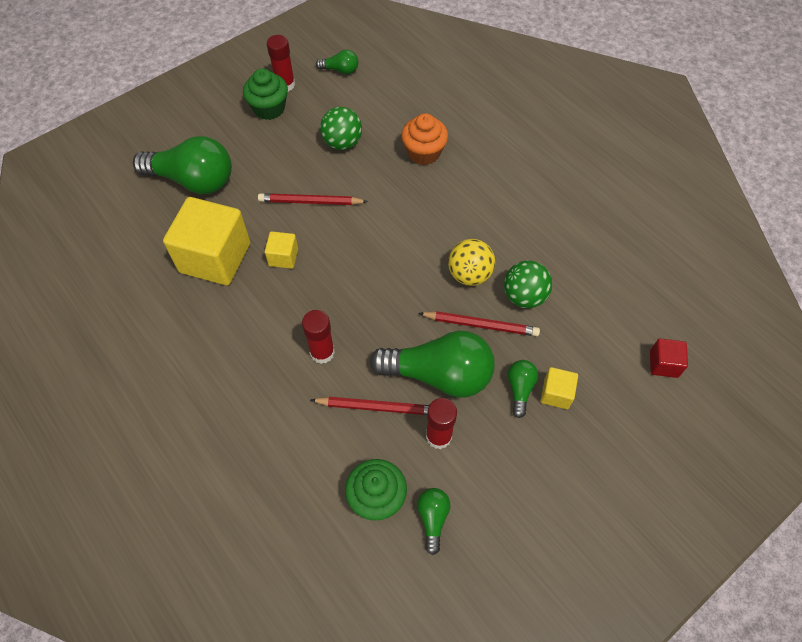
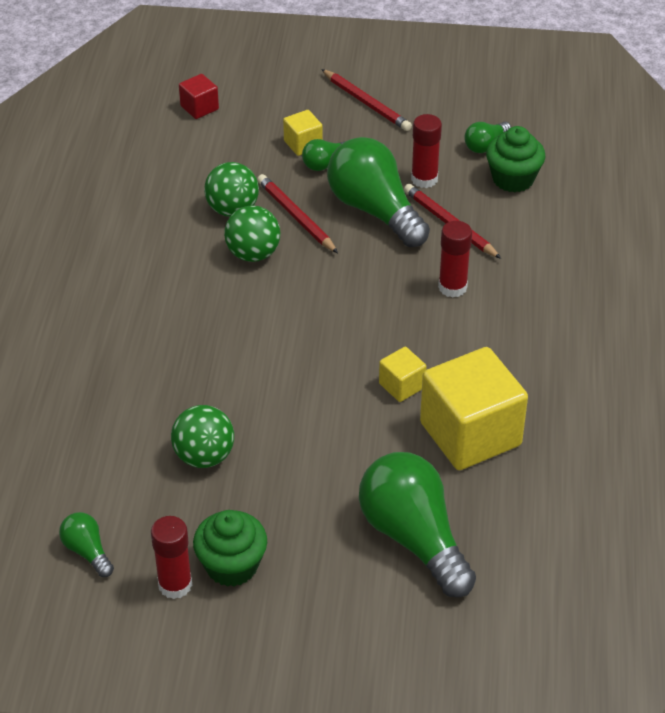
camera: 135 degrees left, 15 degrees down
(310, 202) = (314, 419): red pencil -> red pencil (366, 103)
(424, 153) = (138, 382): orange cupcake -> none
(469, 274) = (253, 254): yellow ball -> green ball

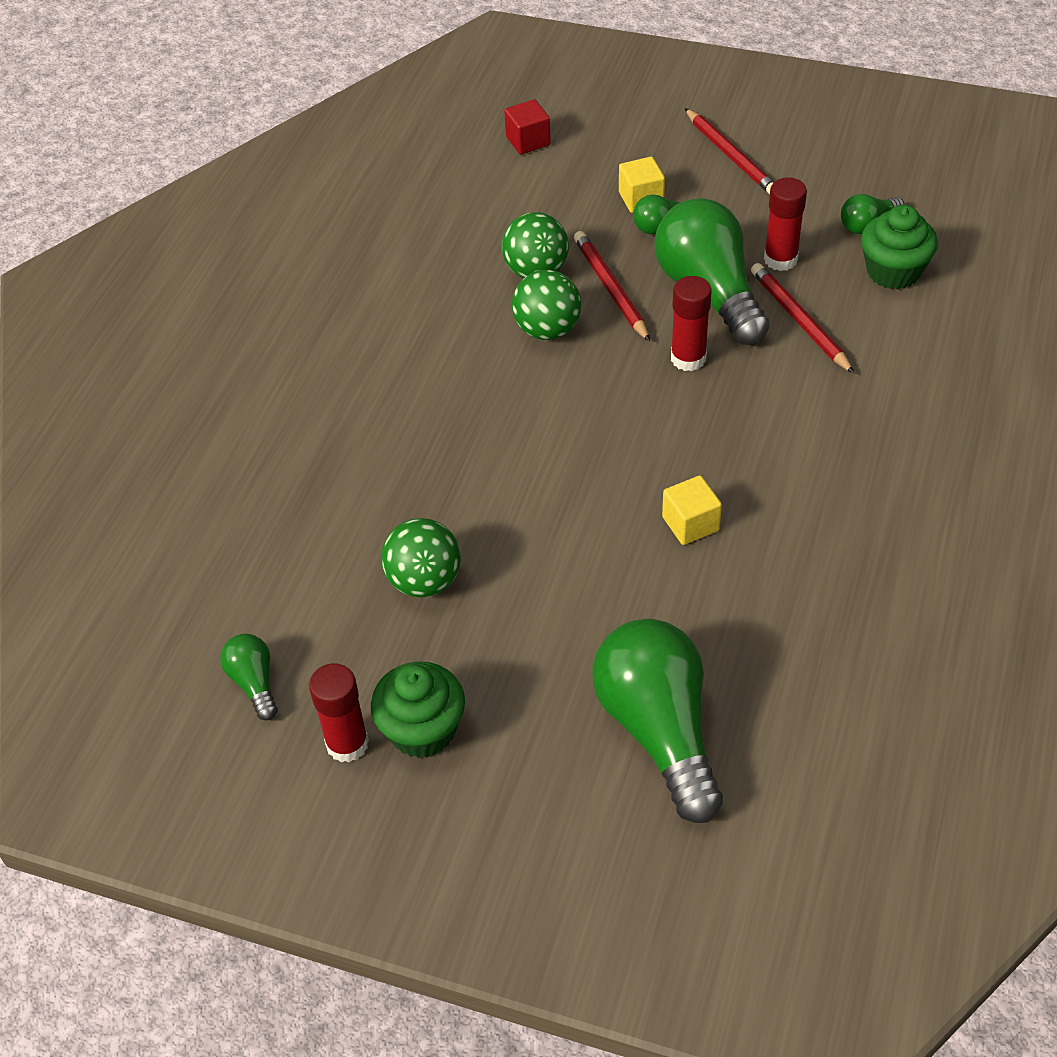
camera: 15 degrees right, 5 degrees up
(452, 287) = (784, 403): red glue stick -> red glue stick (688, 358)
(470, 434) = (763, 600): yellow cube -> none

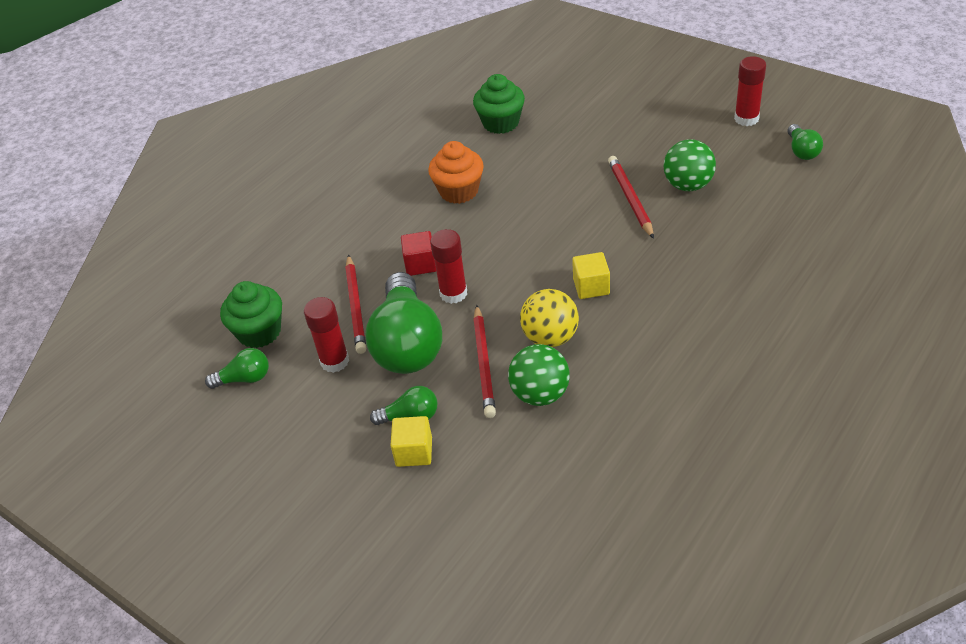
camera: 160 degrees left, 5 degrees down
(422, 730) = (702, 119): green cupcake -> green cupcake (501, 123)
(528, 141) = (492, 559): red cube -> red cube (420, 264)
(547, 330) = (550, 337): green ball -> yellow ball
(659, 730) = (574, 104): green light bulb -> none
(690, 524) = (508, 190): yellow cube -> yellow cube (591, 287)
(731, 156) = (304, 484): red pencil -> red pencil (630, 198)
(764, 509) = (459, 191): none -> orange cupcake

